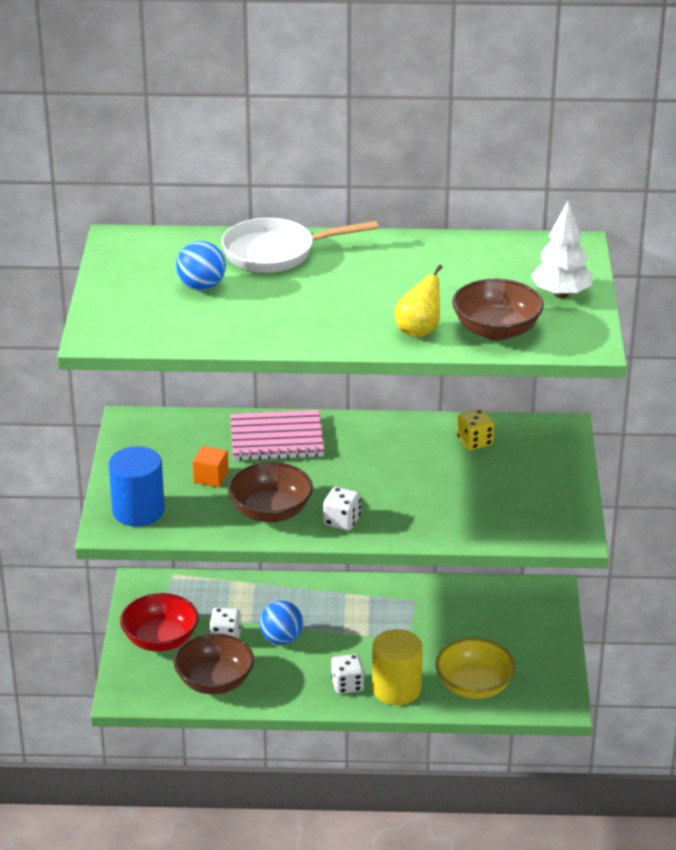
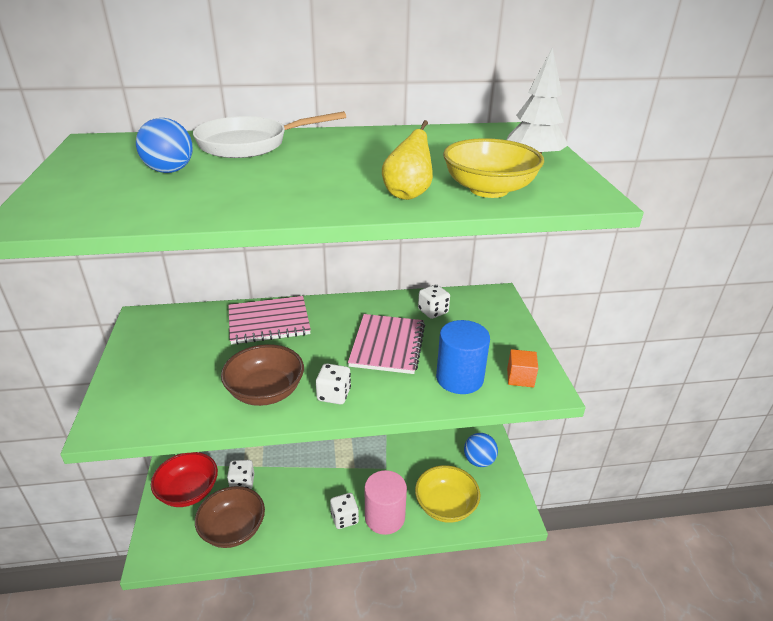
camera: 10 degrees left, 0 degrees up
(138, 511) = (135, 403): blue cylinder -> blue cylinder (459, 378)
(211, 477) = (210, 362): orange cube -> orange cube (520, 378)
(281, 639) = (287, 479): blue ball -> blue ball (479, 461)
(396, 689) = (384, 517): yellow cylinder -> pink cylinder
(410, 476) = (387, 345): none -> pink notebook
(474, 442) = (433, 311): yellow dice -> white dice
(496, 330) = (489, 189): brown bowl -> yellow bowl

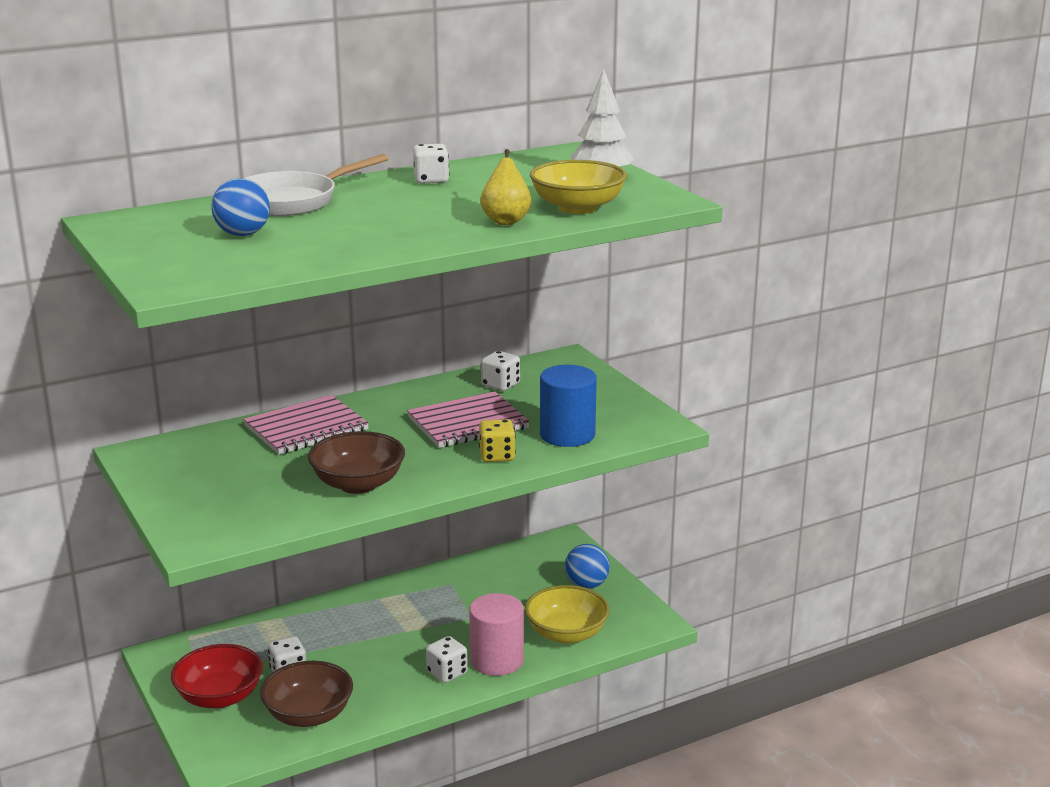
camera: 20 degrees left, 10 degrees down
(334, 395) = (438, 472): white dice -> white dice (431, 180)
(387, 345) = (468, 423): pink notebook -> pink notebook turned 75 degrees clockwise
(390, 388) = (497, 456): none -> yellow dice
(520, 378) = (631, 422): orange cube -> none

